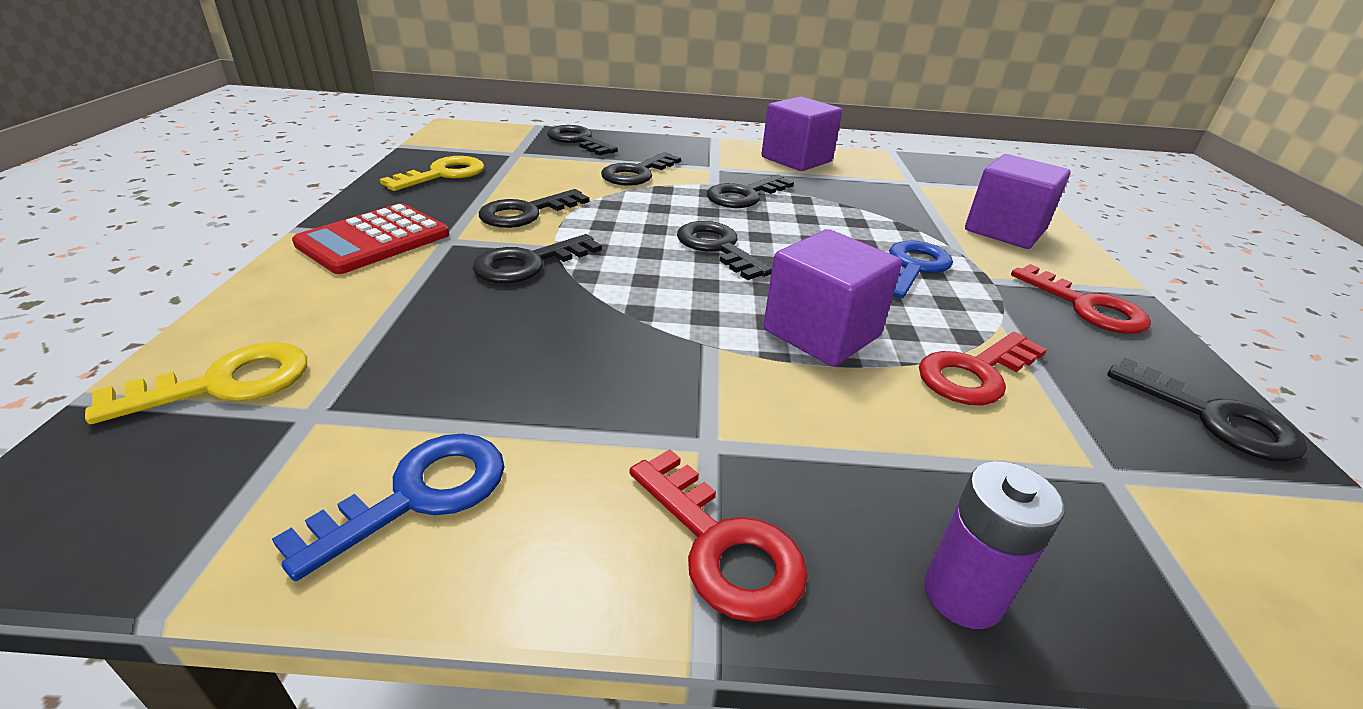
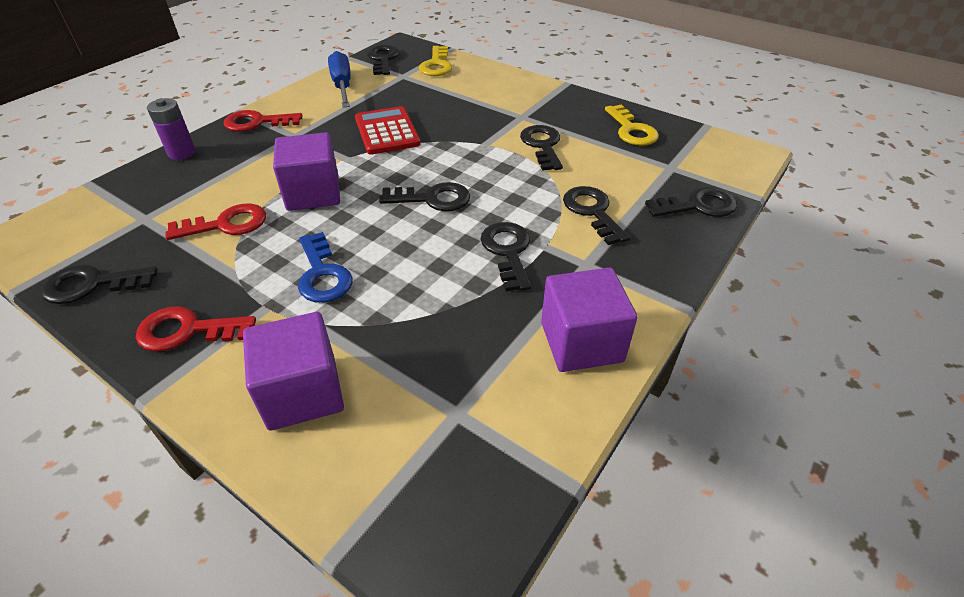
camera: 125 degrees right, 10 degrees up
(374, 240) = (537, 98): red calculator -> red calculator (387, 131)
(418, 495) = (342, 86): blue key -> blue screwdriver
(528, 263) = (472, 132): black key -> black key (383, 59)
(975, 373) = (226, 224): red key -> red key turned 75 degrees clockwise

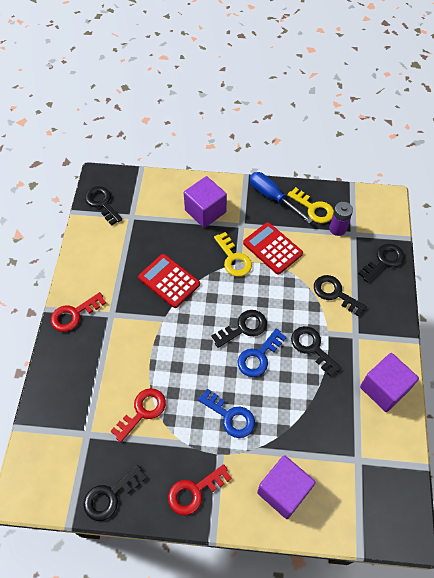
camera: 30 degrees left, 15 degrees up
(182, 153) = (51, 368): purple battery -> purple battery (337, 229)
(313, 193) = (171, 359): purple cube -> purple cube (205, 211)
(342, 86) = (98, 247): blue screwdriver -> blue screwdriver (272, 197)
(424, 232) = (259, 356): none -> blue key
(436, 65) = (146, 193): yellow key -> yellow key (233, 259)
(542, 145) = (272, 248): black key -> red calculator

